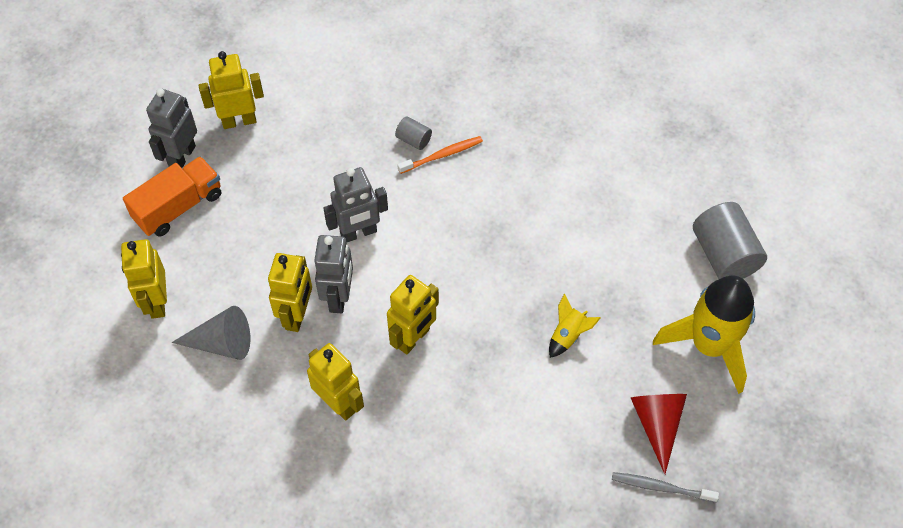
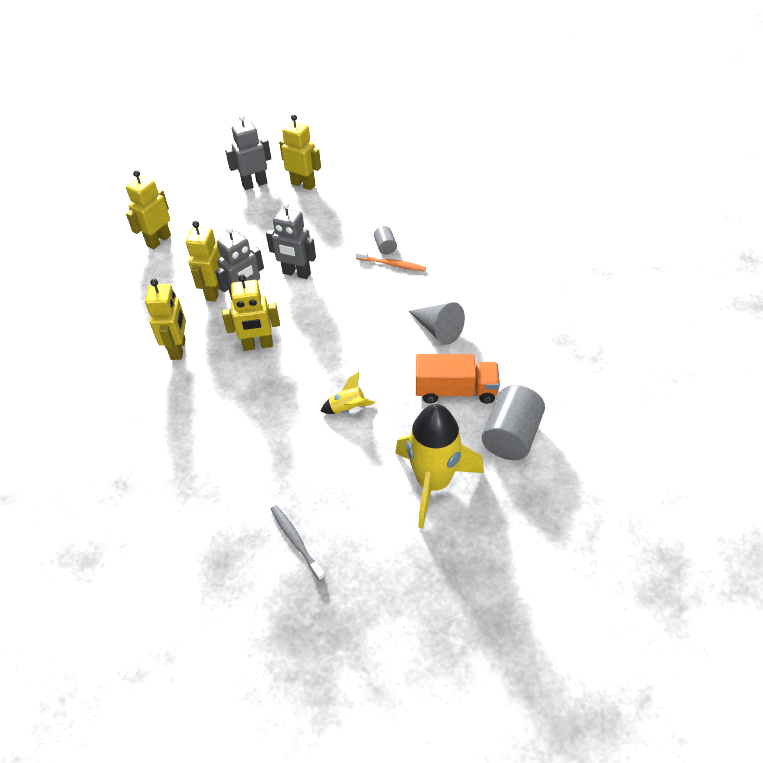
camera: 45 degrees right, 10 degrees down
(178, 207) = (224, 205): orange truck -> orange truck (455, 391)
(222, 343) = (162, 279): grey cone -> grey cone (438, 330)
(297, 315) = (214, 291): yellow robot -> yellow robot turned 135 degrees clockwise
(657, 424) = (340, 501): red cone -> none

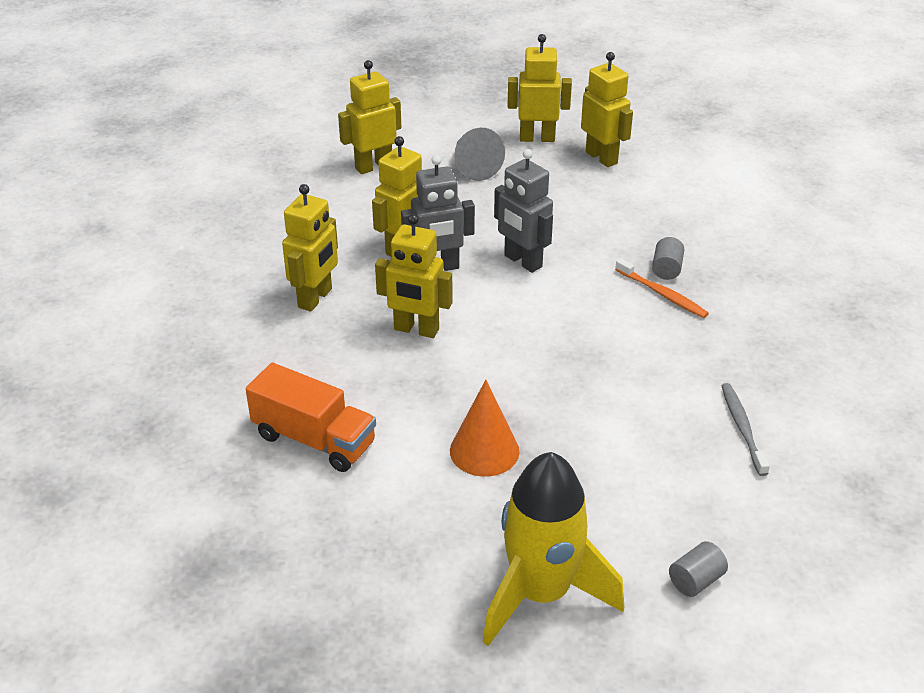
camera: 25 degrees right, 10 degrees down
(254, 184) = (537, 138): grey robot -> yellow robot
(296, 541) = (309, 585): grey toothbrush -> grey toothbrush (742, 427)
(348, 408) = (484, 451): yellow rocket -> orange cone
(438, 330) = (675, 399): grey cone -> grey cone (473, 166)
(455, 391) = (651, 488): orange truck -> orange truck (314, 439)
(511, 436) = (695, 580): grey cylinder -> grey cylinder, size x0.49

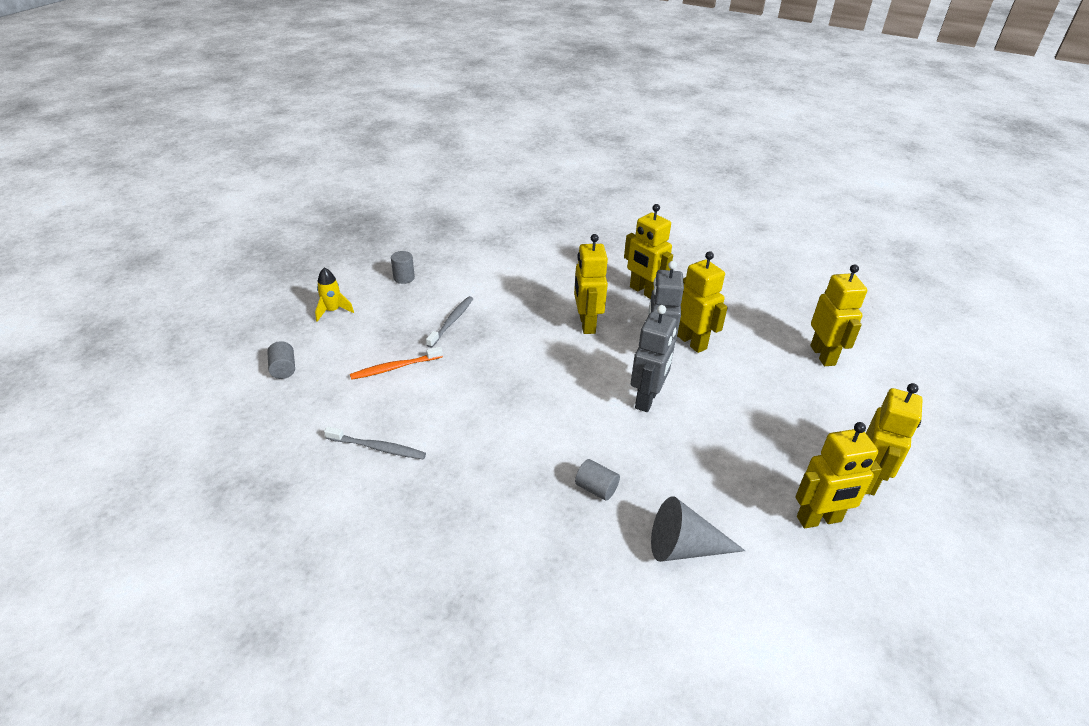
camera: 110 degrees right, 0 degrees up
(314, 439) = (507, 266): orange truck -> none
(408, 546) = (404, 278): none -> grey cylinder
(416, 330) = (586, 324): yellow robot -> yellow robot turned 45 degrees counterclockwise
(473, 166) = (815, 415): grey cone -> grey cone (684, 547)
(484, 451) = (452, 321): orange cone -> grey toothbrush
(522, 261) = (647, 399): grey robot -> grey robot turned 135 degrees clockwise
(541, 593) = (333, 311): yellow rocket -> yellow rocket, size x0.44
(663, 294) = (561, 470): orange toothbrush -> orange toothbrush (394, 368)

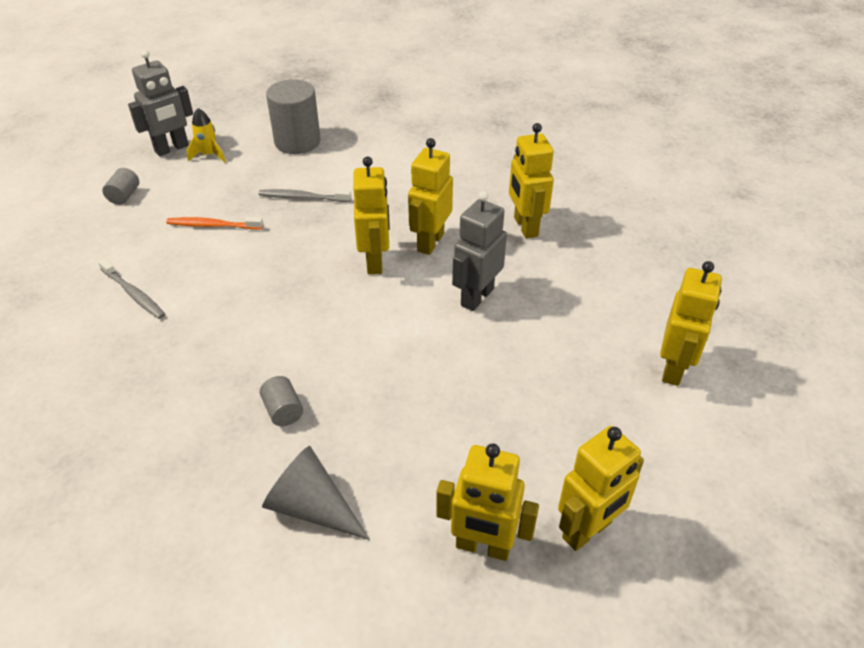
camera: 30 degrees right, 5 degrees up
(404, 278) = (297, 142): grey cylinder -> grey cylinder, size x2.06
(452, 321) = (302, 197): grey toothbrush -> grey toothbrush turned 135 degrees counterclockwise
(647, 399) = (418, 342): grey robot -> grey robot (172, 149)
(692, 342) = (526, 299): yellow robot -> yellow robot (375, 261)

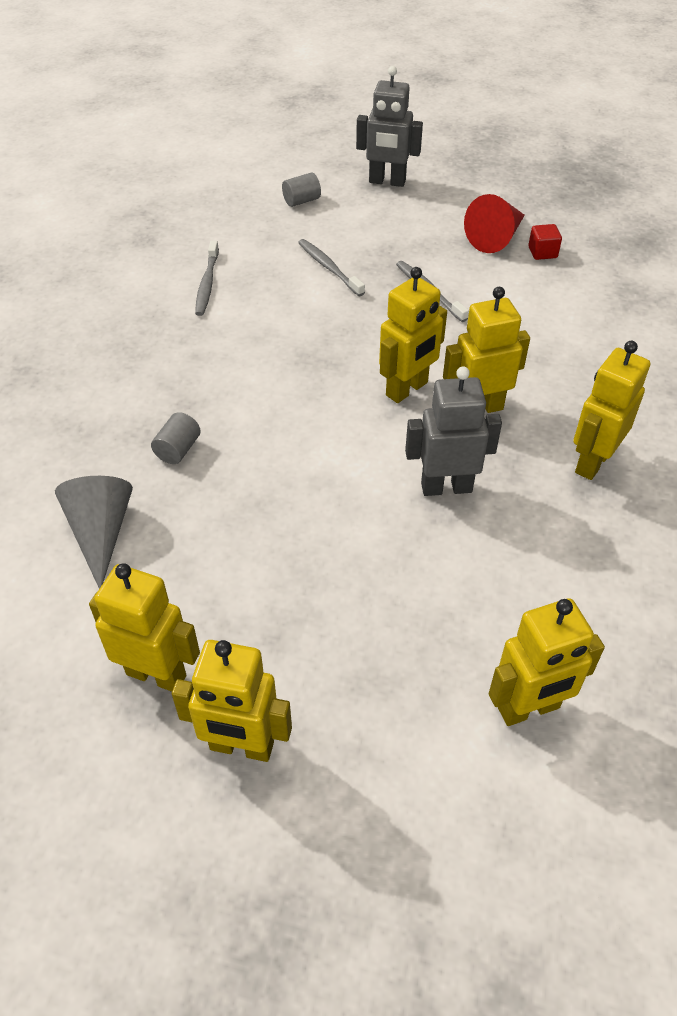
camera: 50 degrees right, 5 degrees up
(209, 155) = (407, 205): yellow rocket -> none
(212, 225) = (329, 267): orange toothbrush -> grey toothbrush
(297, 142) = (496, 238): grey cylinder -> red cone
(337, 134) = (542, 252): none -> red cube
(483, 547) = (157, 674): yellow robot -> yellow robot turned 135 degrees clockwise

